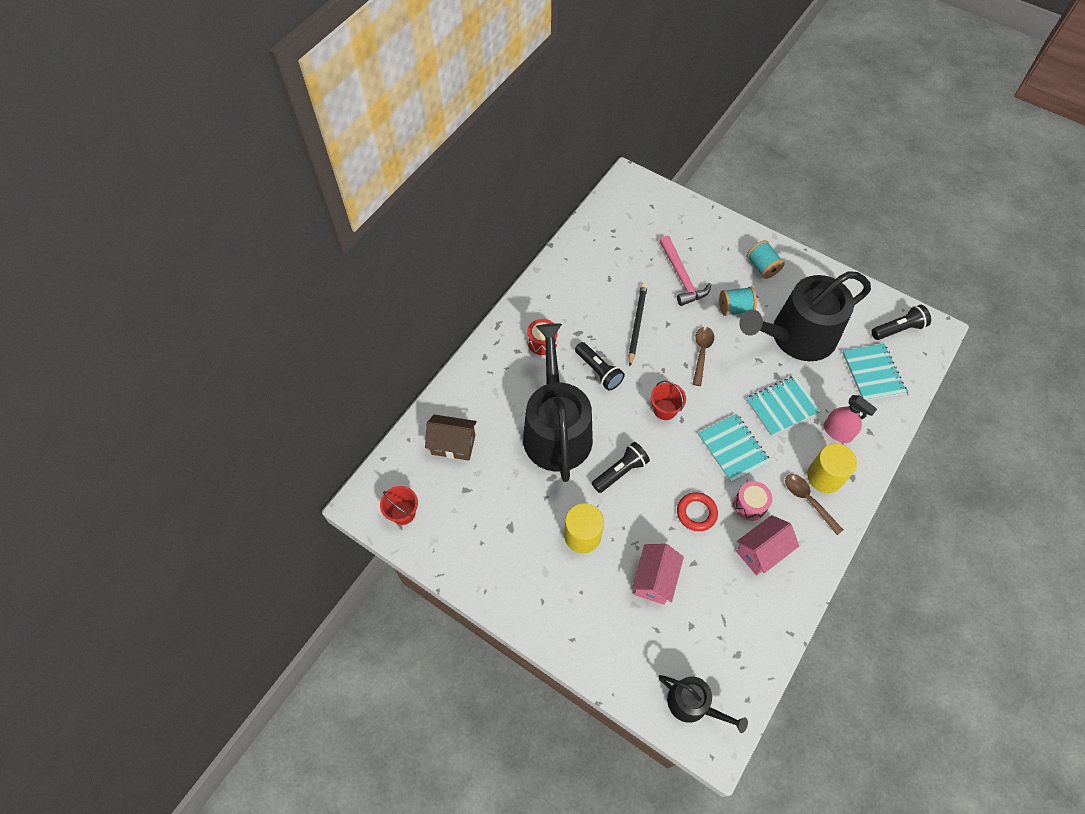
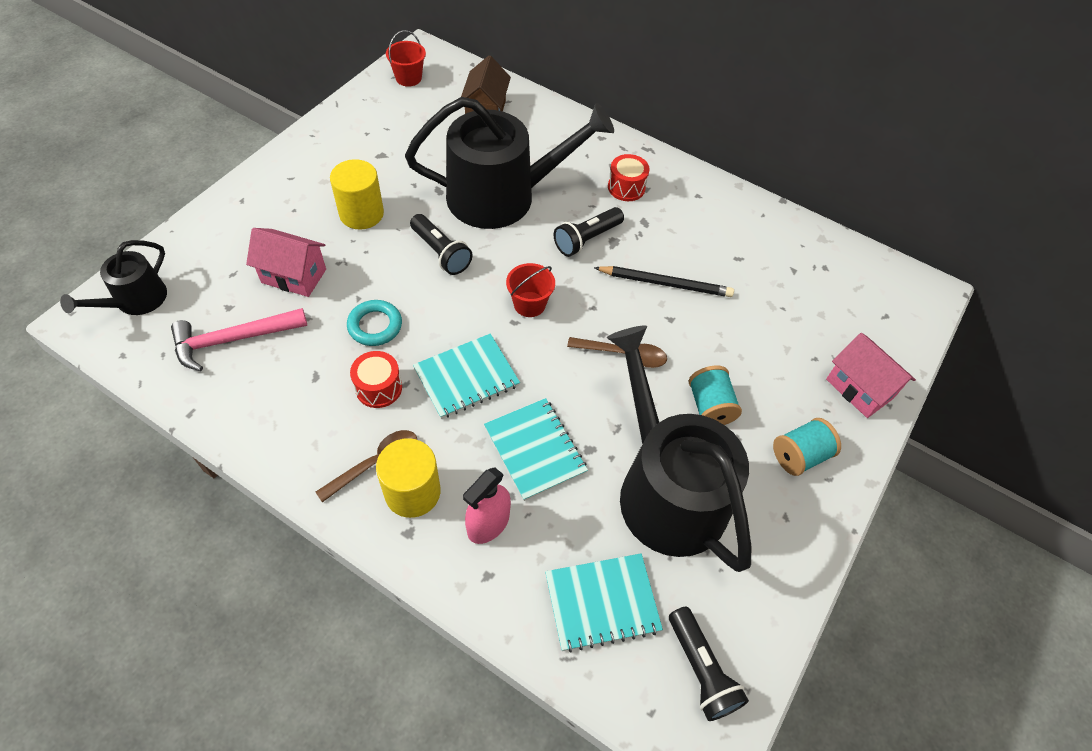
camera: 85 degrees right, 5 degrees down
(681, 277) = (756, 342): pink hammer -> pink hammer (233, 339)
(696, 513) = (375, 326): red ring -> turquoise ring
(750, 505) = (379, 388): pink drum -> red drum
(761, 551) = (309, 393): pink house -> pink house (859, 388)

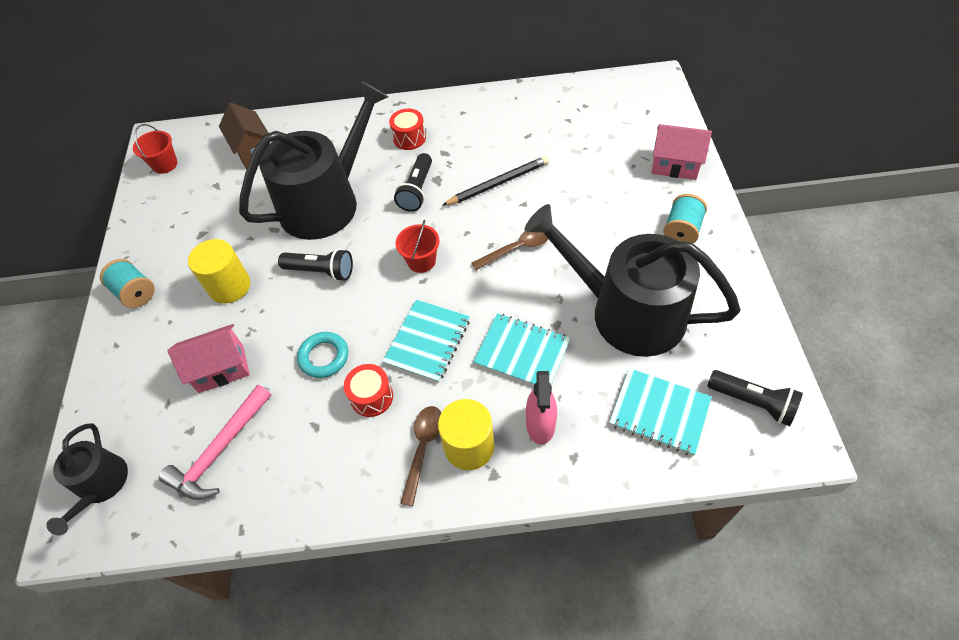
camera: 30 degrees left, 0 degrees up
(602, 602) = (659, 412): turquoise notebook -> turquoise notebook turned 75 degrees clockwise
(710, 406) = (602, 241): turquoise spool -> turquoise spool (135, 293)

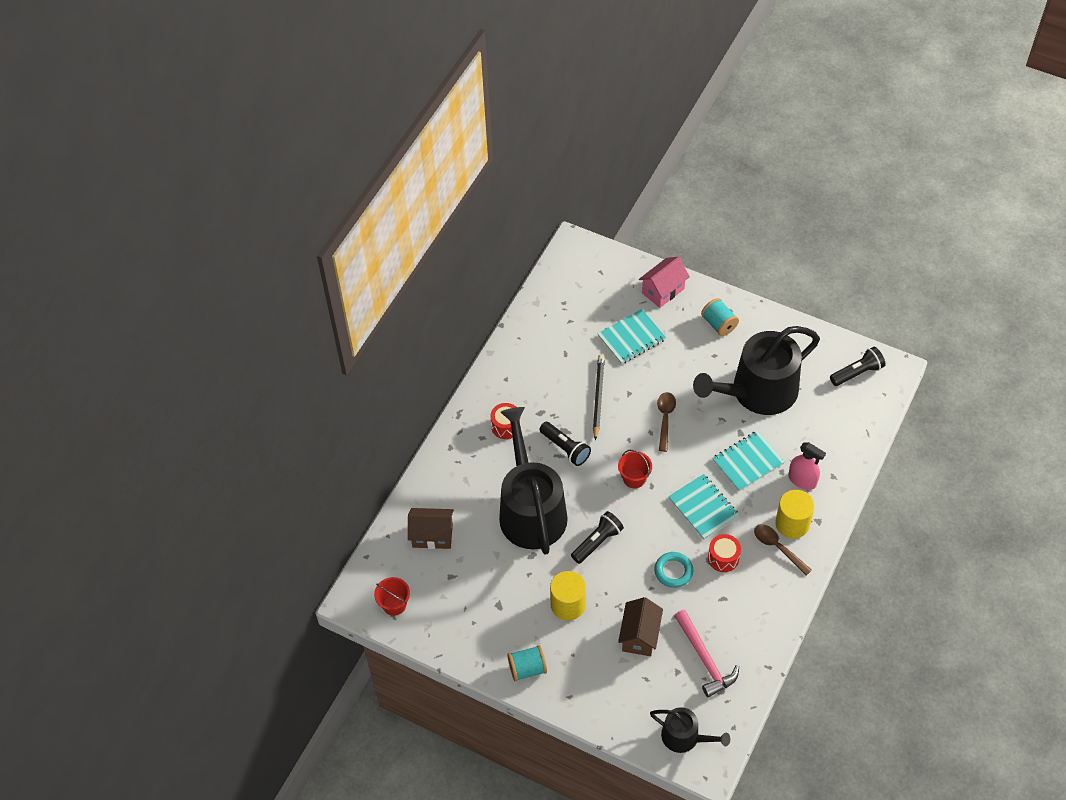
camera: 60 degrees left, 0 degrees up
(221, 369) = (639, 636): pink house -> brown house
(659, 412) = (834, 419): turquoise notebook -> turquoise notebook (631, 338)

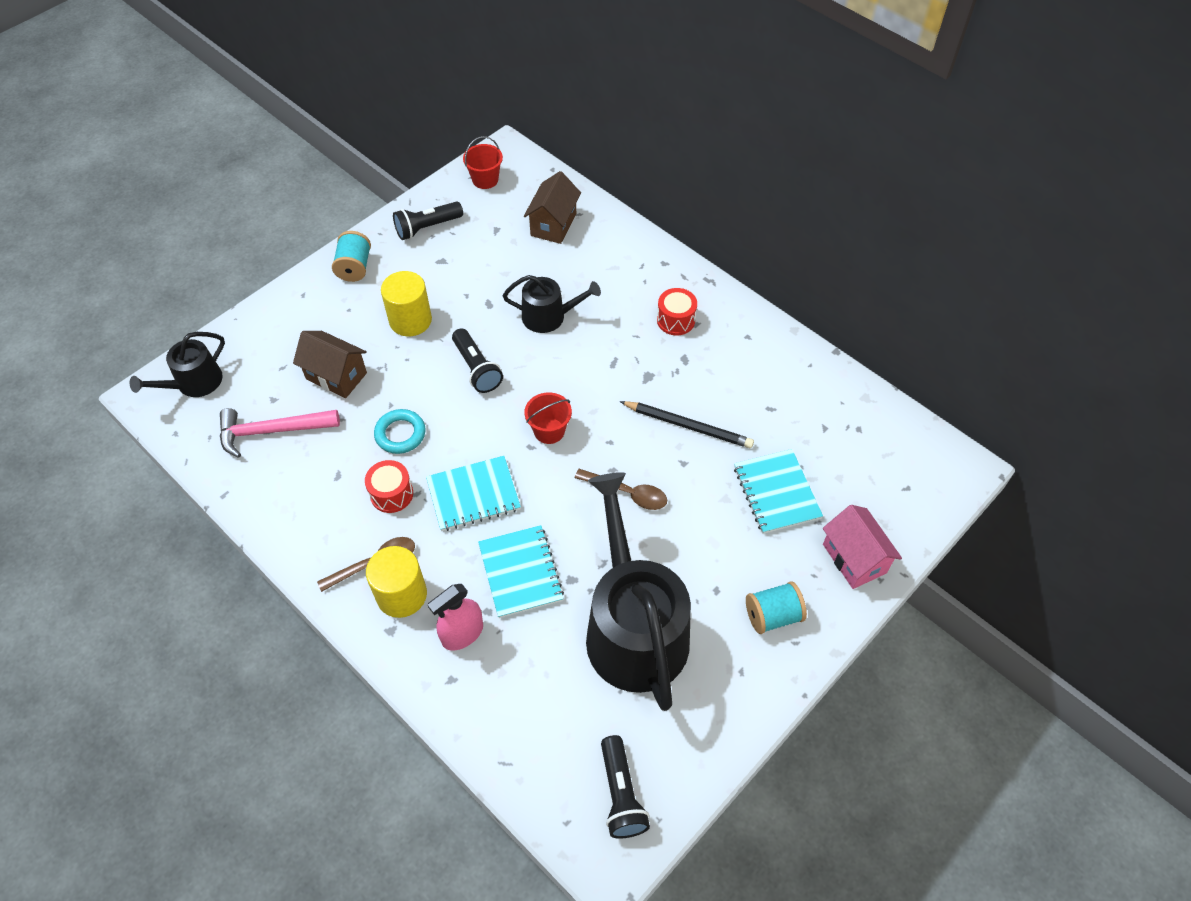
camera: 105 degrees right, 0 degrees up
(530, 509) = (549, 316): black watering can -> black watering can, size x0.50
(565, 448) = (621, 371): black flashlight -> black flashlight (427, 228)

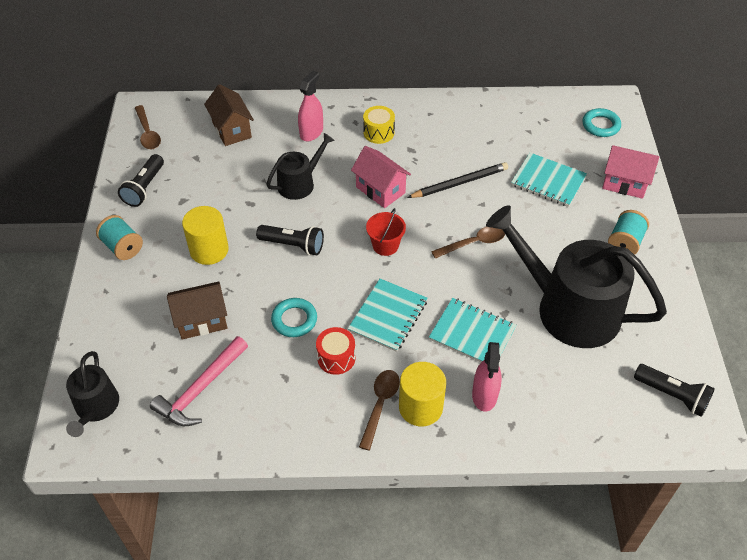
camera: 45 degrees left, 5 degrees down
(485, 179) = (148, 133): red bucket -> brown spoon
(609, 376) = (380, 190): none -> pink house
(616, 276) = (311, 132): none -> pink spray bottle
(675, 320) = (378, 132): red drum -> yellow drum
(910, 480) = (600, 125): none -> turquoise ring

